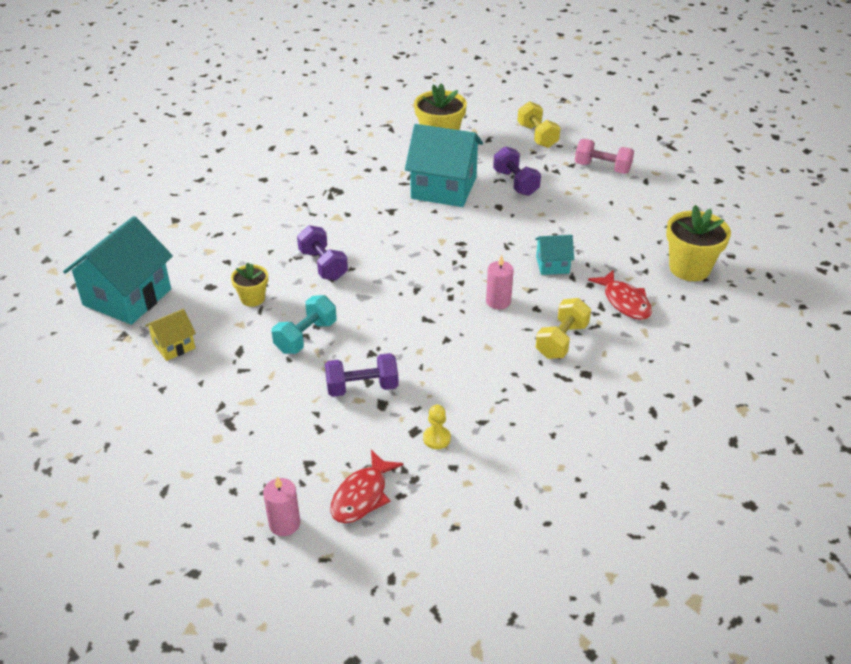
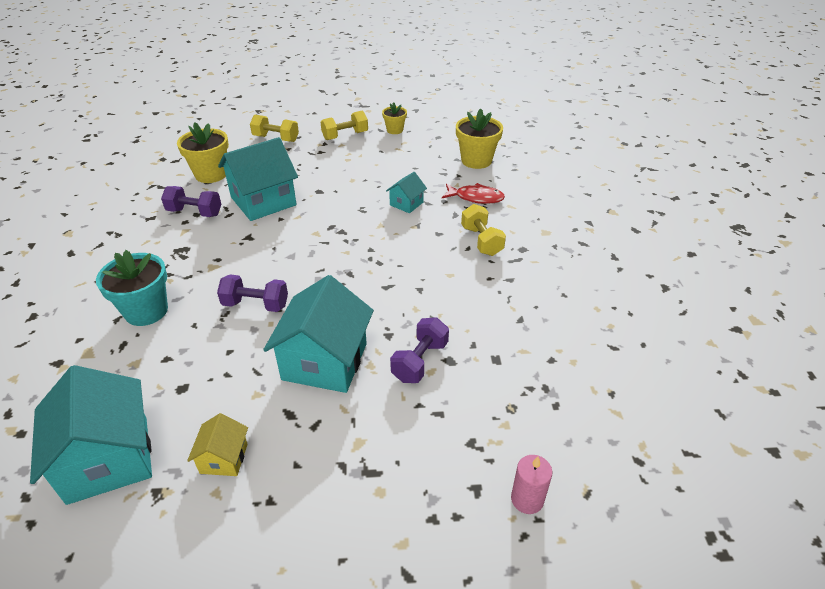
camera: 50 degrees left, 0 degrees up
(253, 298) = (236, 368): yellow flower pot -> yellow flower pot (395, 130)
(258, 221) = (146, 311): none -> turquoise flower pot
(306, 337) = (325, 361): turquoise dumbbell -> turquoise house
(362, 495) = (537, 428): red fish -> none
(436, 438) = (515, 352): yellow pawn -> none
(498, 301) = (411, 245): pink candle -> none
(515, 183) = (307, 172): purple dumbbell -> purple dumbbell (195, 212)
(602, 168) = (345, 136): pink dumbbell -> yellow dumbbell

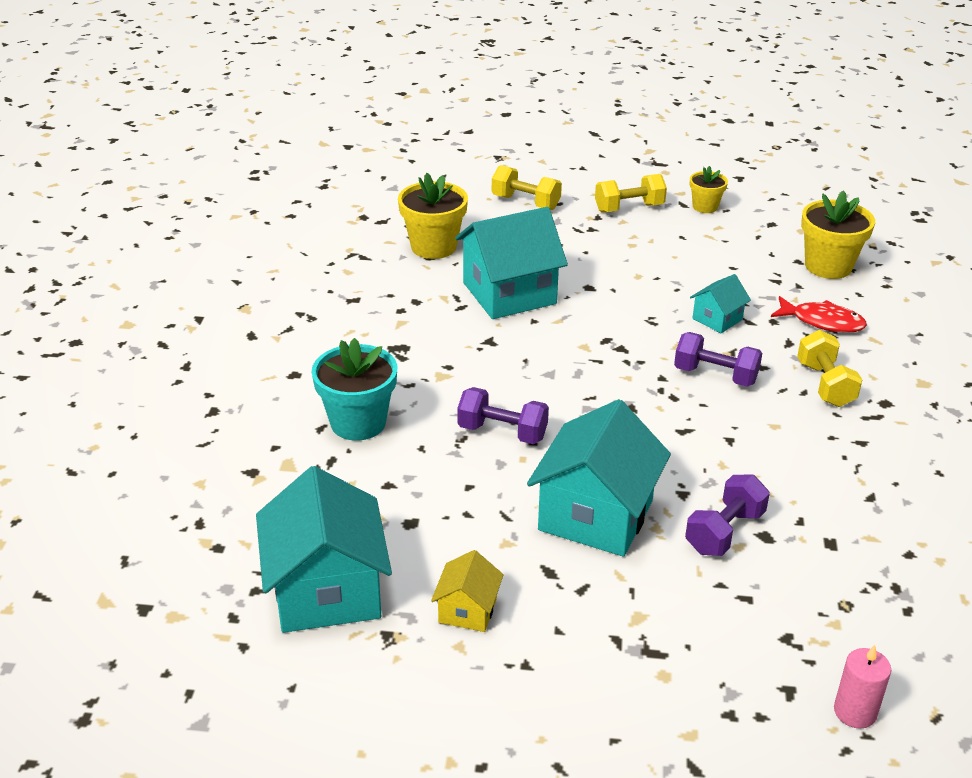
camera: 10 degrees right, 5 degrees down
(195, 212) = (413, 299): purple dumbbell -> purple dumbbell (715, 375)

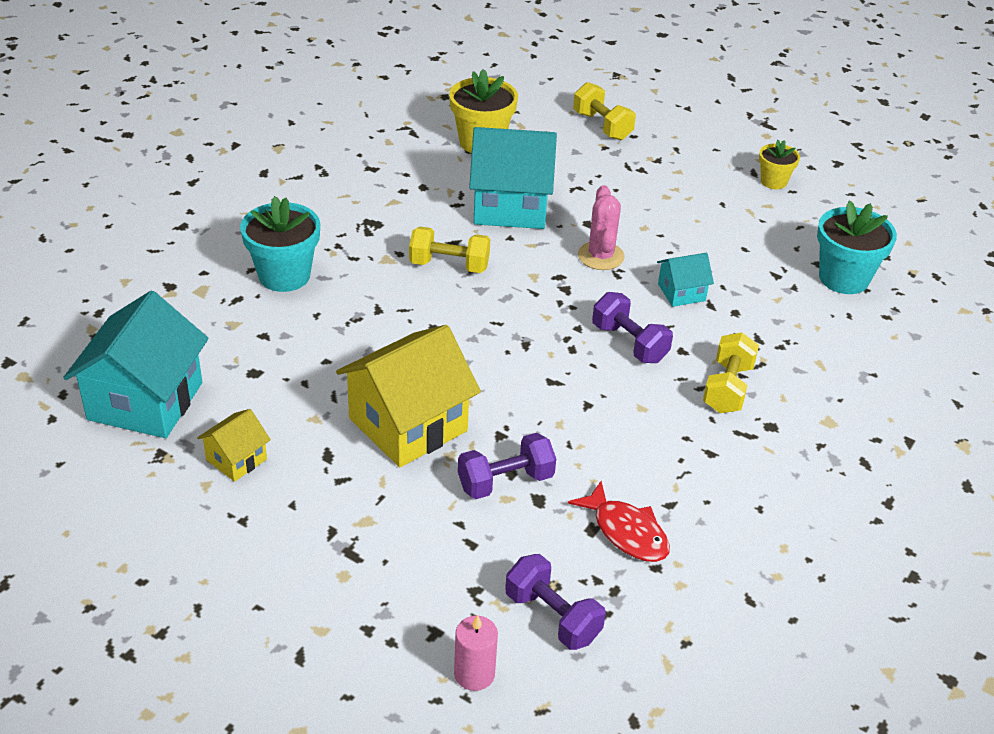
camera: 25 degrees right, 5 degrees up
(502, 432) = (394, 326): purple dumbbell -> purple dumbbell (552, 617)
(595, 515) = (408, 424): turquoise house -> yellow house
(625, 311) = (600, 256): none -> pink cactus
(629, 208) = (696, 160): yellow dumbbell -> yellow dumbbell (449, 265)
(822, 322) = (783, 329): red fish -> red fish (626, 532)
(828, 266) = (843, 278): yellow flower pot -> turquoise flower pot

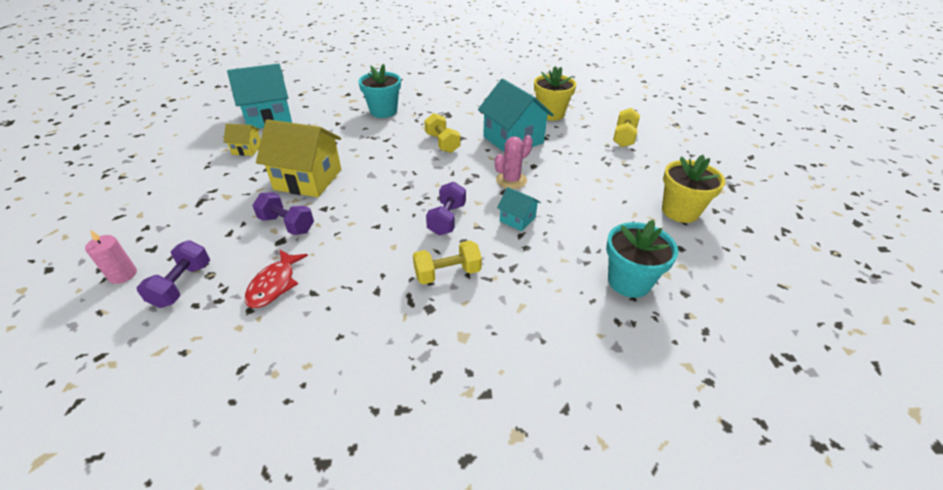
camera: 55 degrees right, 0 degrees up
(773, 181) = (680, 211): yellow flower pot -> yellow flower pot, size x1.73

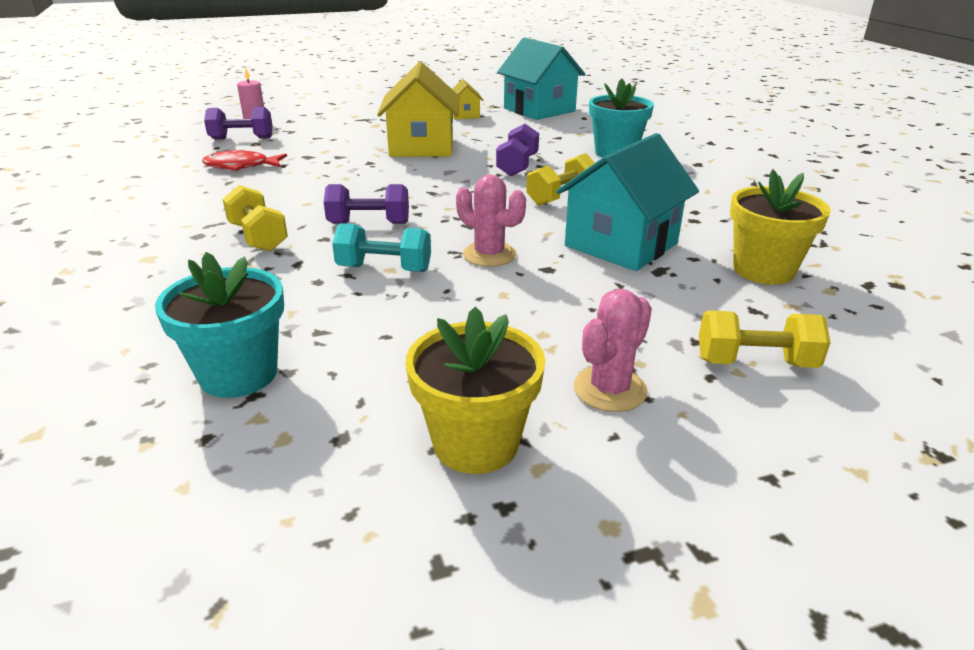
camera: 75 degrees right, 10 degrees down
(287, 224) = (335, 154): purple dumbbell -> purple dumbbell (517, 166)
(517, 219) = (384, 269): turquoise house -> turquoise dumbbell
(642, 172) = (610, 389): none -> pink cactus

